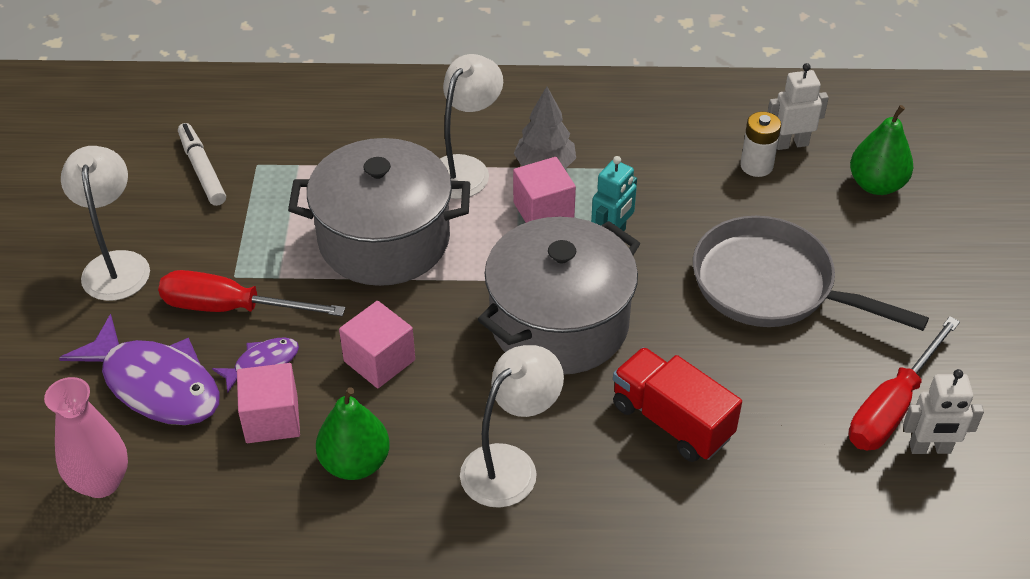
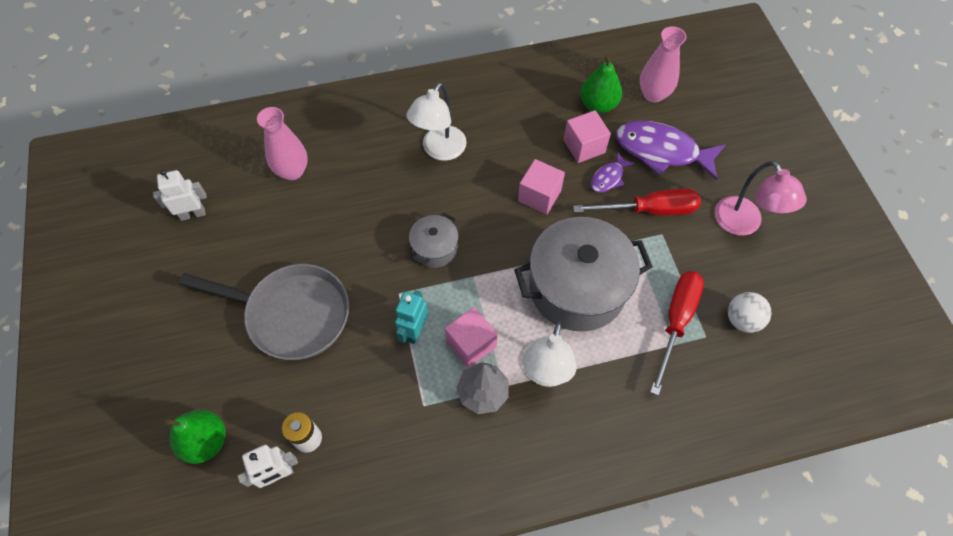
camera: 165 degrees right, 15 degrees up
(116, 264) = (743, 224): white lamp -> pink lamp
(202, 170) = (742, 320): white marker -> white ball
(355, 463) = (525, 133): green pear -> green pear (598, 105)
(559, 323) = (435, 248): grey pot -> grey pot, size x0.48
(671, 421) = (351, 197): red truck -> none
(765, 484) = (292, 171): none -> pink vase
(892, 406) = (213, 237): red screwdriver -> red screwdriver (676, 322)

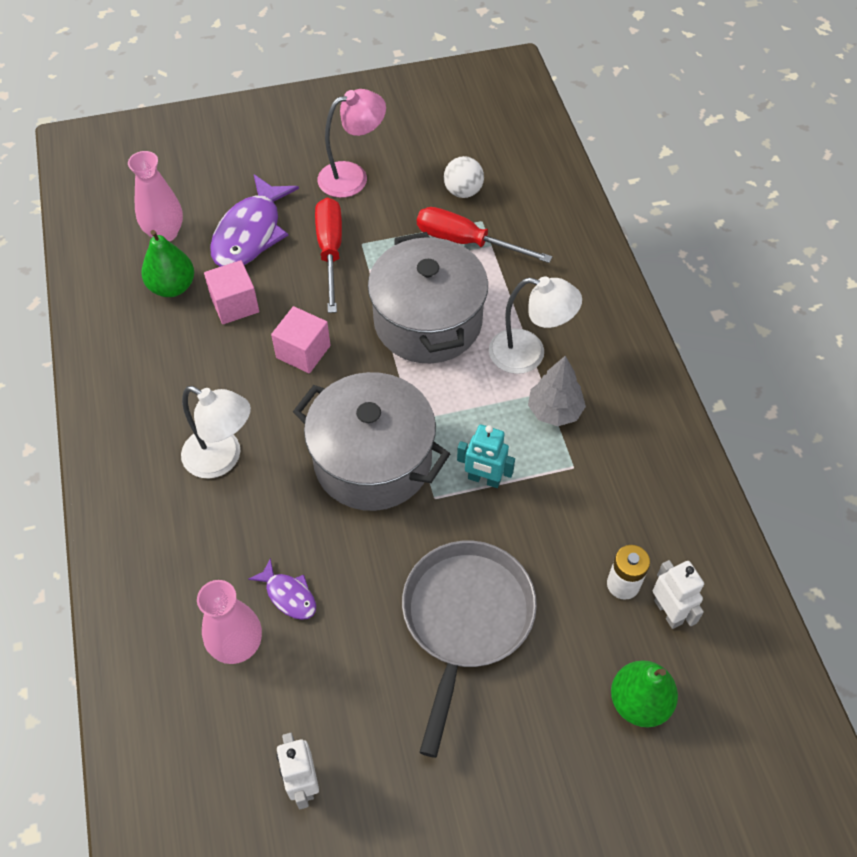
camera: 90 degrees left, 5 degrees down
(435, 248) = (373, 461): grey pot -> grey pot, size x2.07
(471, 344) = (498, 422): pink cube -> none
(608, 178) = (283, 284): purple fish -> purple fish (288, 595)

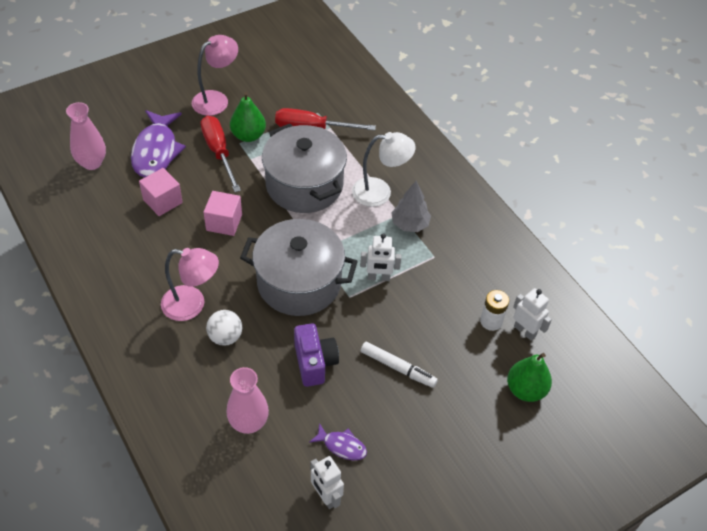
camera: 20 degrees left, 5 degrees down
(172, 287) = (111, 198): green pear -> green pear (248, 136)
(222, 459) = (192, 305): white lamp -> pink lamp
(288, 595) = (272, 382): purple fish -> purple fish (342, 446)
(354, 582) = (314, 363): none -> purple camera
(463, 191) = (298, 95): white ball -> white ball (225, 337)
(465, 619) = (397, 368): grey pan -> white marker
(484, 479) = (378, 277): turquoise robot -> white robot

